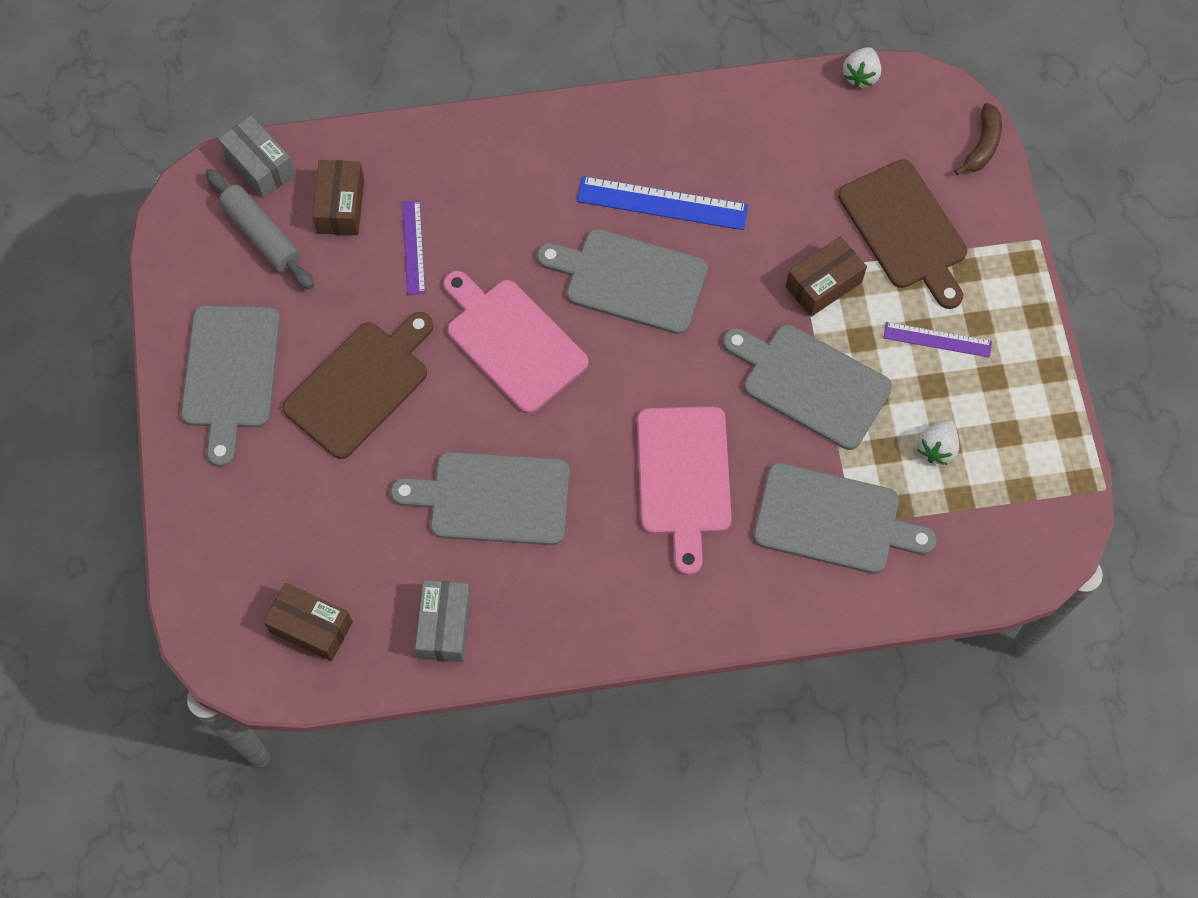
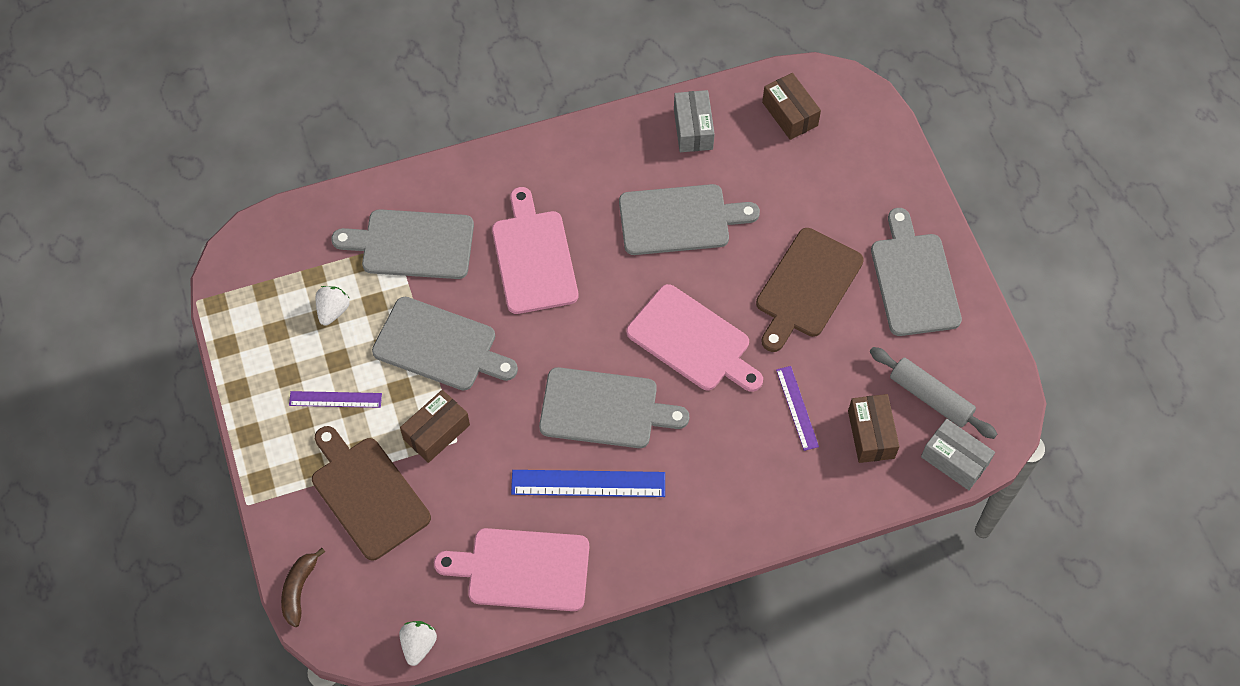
camera: 170 degrees right, 5 degrees down
(311, 627) = (790, 114): brown box -> brown box turned 45 degrees clockwise
(746, 129) = (522, 569): none -> pink cutting board

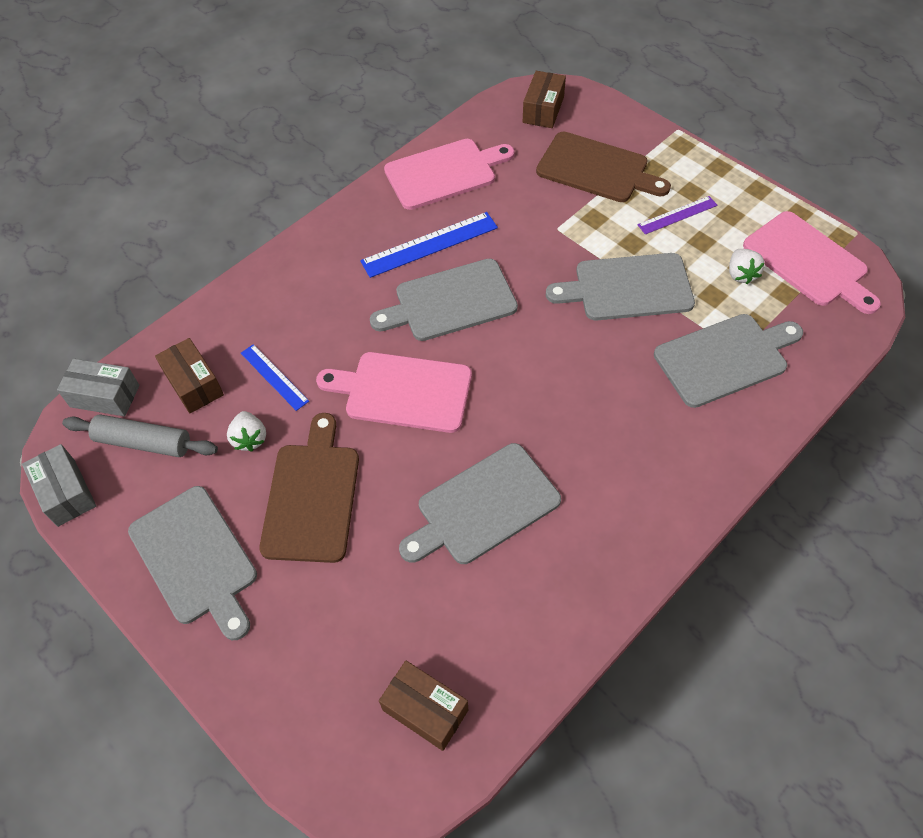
camera: 155 degrees right, 5 degrees down
(299, 590) = (595, 101): brown banana -> none
(418, 645) = (488, 107): white strawberry -> white strawberry (250, 438)
(436, 432) = (578, 227): brown box -> brown box (543, 110)
(534, 257) = (603, 399): pink cutting board -> pink cutting board (808, 262)
(693, 129) = (531, 626): grey box -> grey box (66, 492)
(797, 408) = (274, 377): purple ruler -> blue ruler

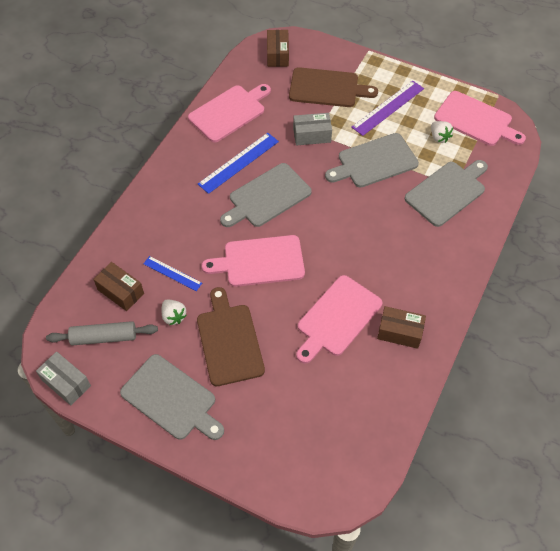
camera: 20 degrees left, 0 degrees up
(105, 396) = (63, 315): grey box -> grey box (312, 135)
(425, 710) = (348, 444): brown box -> brown box (399, 332)
(483, 506) = (337, 318): grey cutting board -> pink cutting board
(677, 215) = (388, 108): purple ruler -> purple ruler, size x1.63

